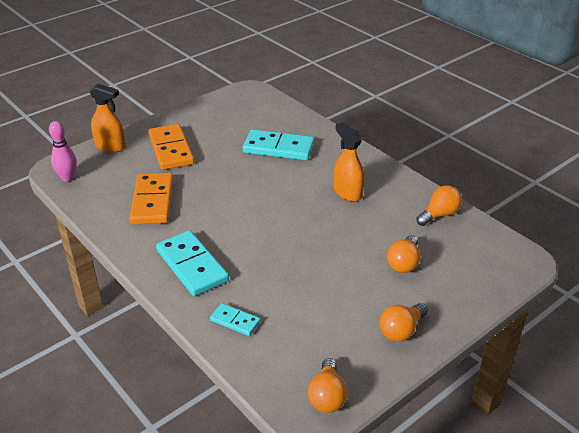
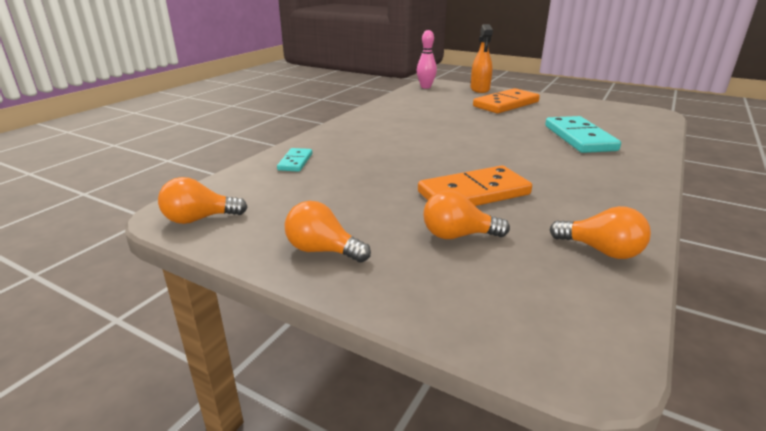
camera: 70 degrees right, 10 degrees down
(153, 201) = (428, 111): orange domino -> orange domino (474, 193)
(192, 265) = (358, 136): turquoise domino -> none
(347, 192) = (556, 181): orange spray bottle -> none

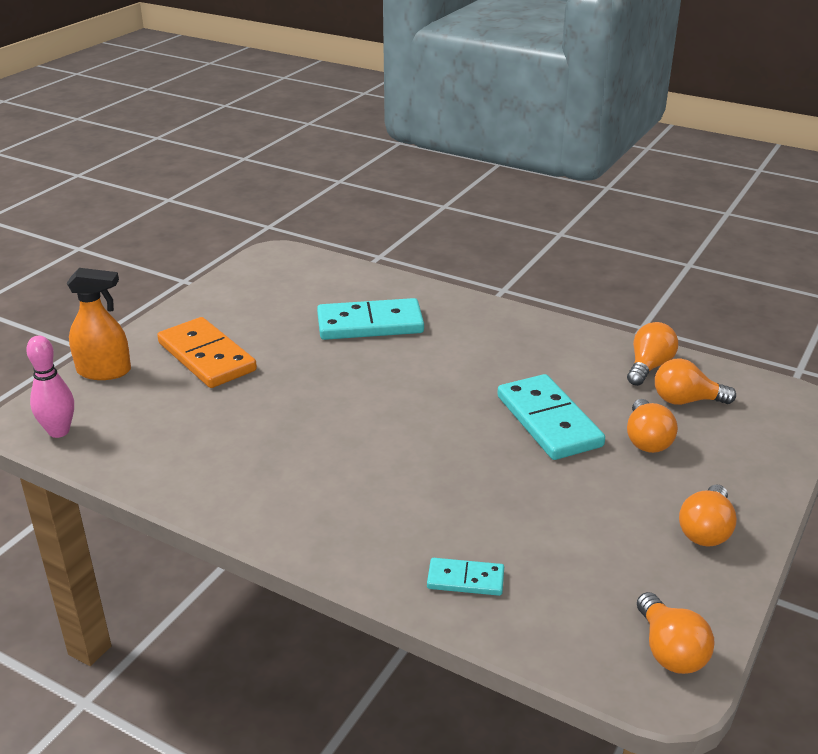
camera: 90 degrees left, 5 degrees up
(474, 193) = (549, 421): orange domino -> turquoise domino
(541, 267) = (686, 401): none -> orange light bulb

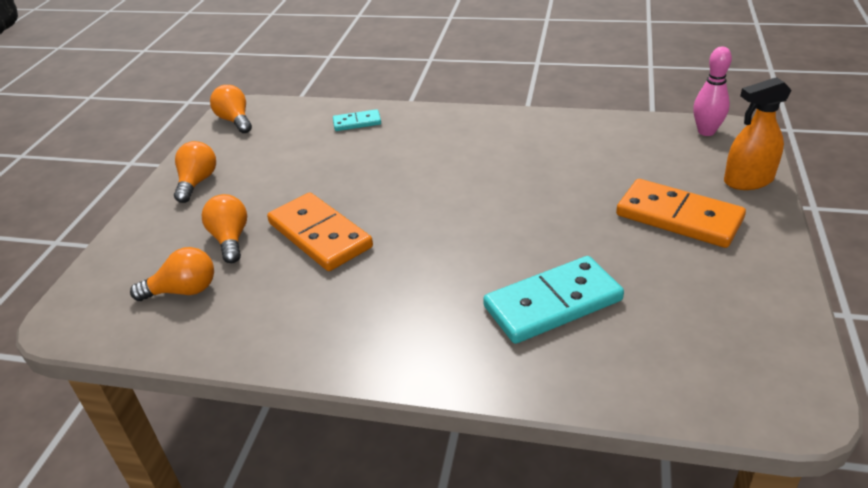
camera: 165 degrees right, 5 degrees up
(549, 421) = (319, 235): turquoise domino -> orange domino
(649, 367) = (215, 326): orange light bulb -> none

